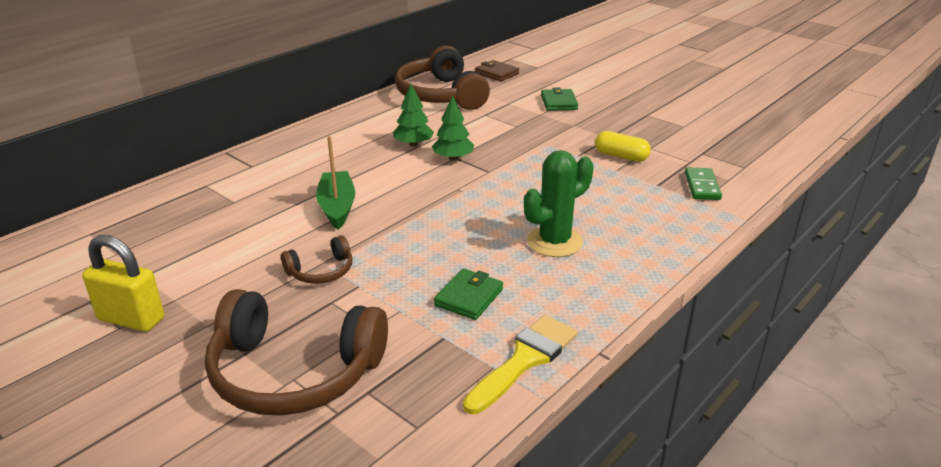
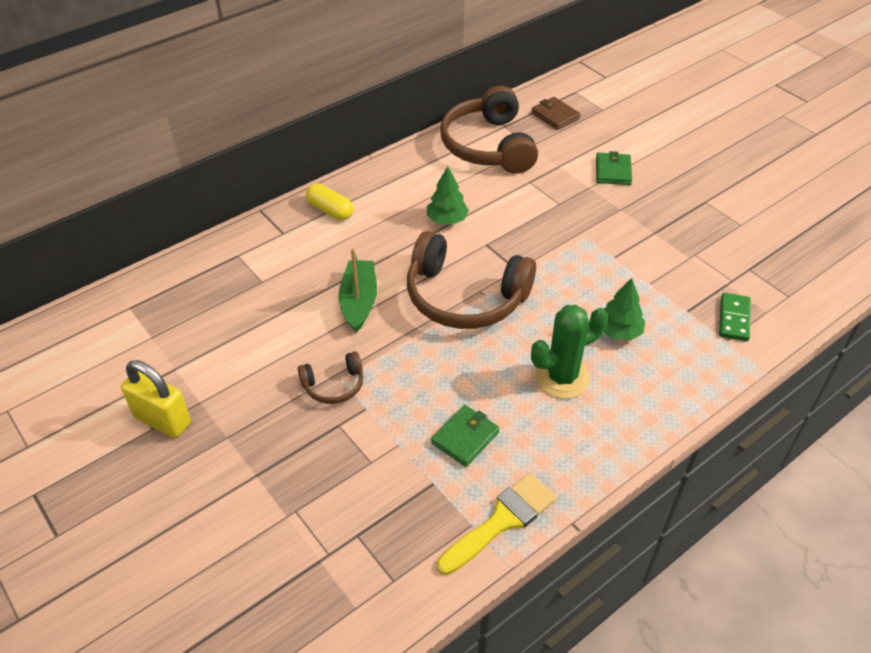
camera: 10 degrees right, 15 degrees up
(294, 373) = (296, 504): brown headphones -> brown headphones (464, 297)
(453, 158) = (484, 245): green tree -> green tree (619, 332)
(621, 156) = (659, 263): yellow capsule -> yellow capsule (330, 210)

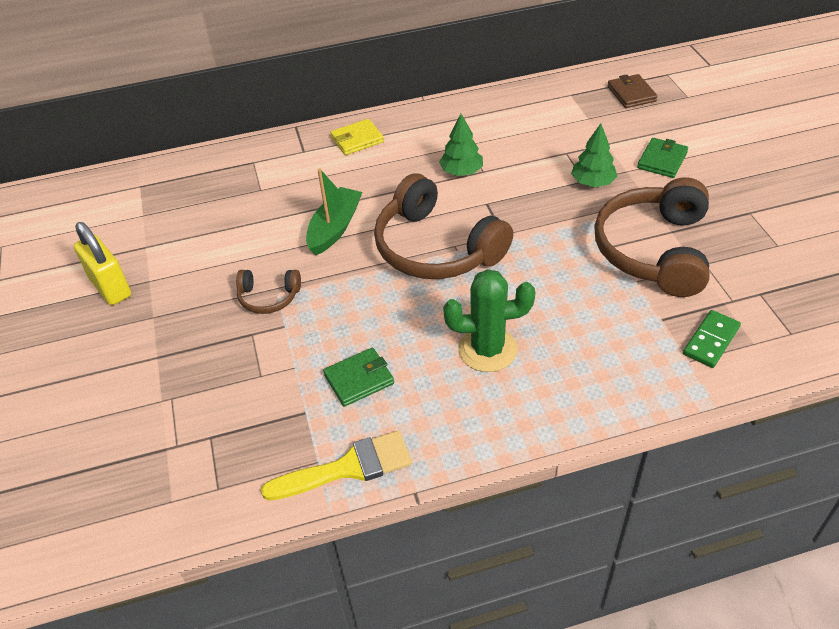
camera: 25 degrees right, 0 degrees up
(330, 210) = (357, 140): yellow capsule -> yellow wallet
(488, 146) = (543, 110): brown headphones -> brown headphones (653, 250)
(619, 332) = (573, 321): green tree -> green tree (592, 182)

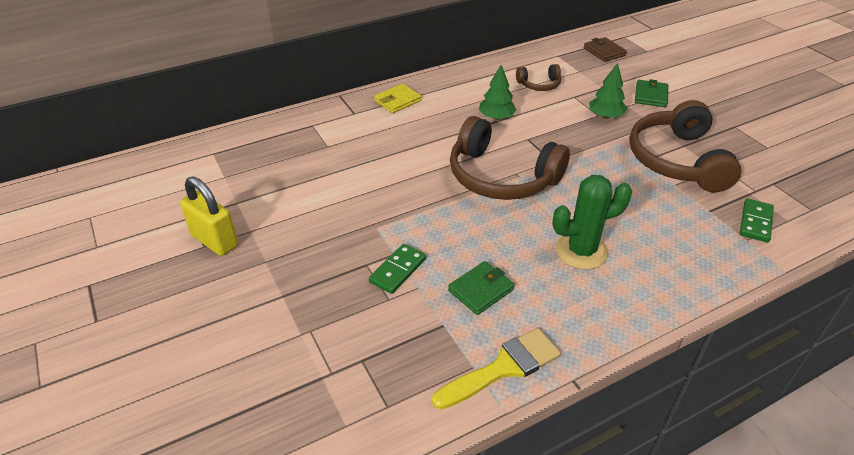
camera: 15 degrees left, 5 degrees down
(268, 297) = (370, 232): brown headphones -> brown headphones (539, 85)
(281, 345) = (397, 270): none -> green domino
(334, 228) = (406, 170): green boat -> none

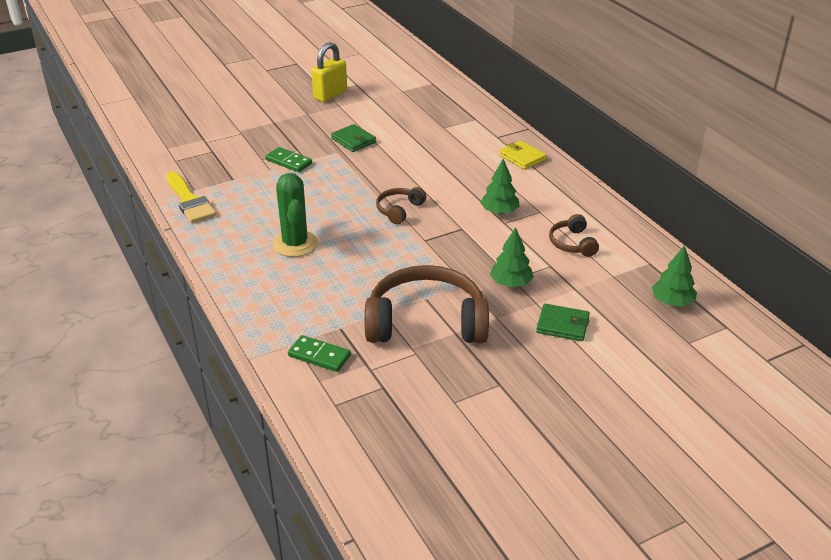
camera: 90 degrees right, 5 degrees down
(481, 290) = (262, 195): green wallet -> green wallet (353, 140)
(501, 177) = (399, 210): brown headphones -> brown headphones, size x0.47
(604, 52) = (672, 302): brown wallet -> green tree

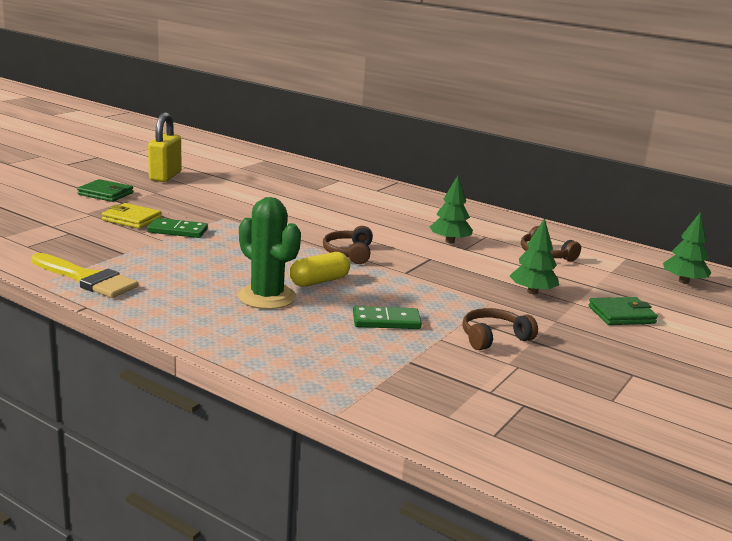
camera: 30 degrees left, 15 degrees down
(319, 356) = (418, 392): green domino -> green domino (386, 321)
(347, 236) = (319, 281): none -> yellow capsule
(353, 140) = (233, 207): green wallet -> green wallet (105, 194)
(426, 322) = (493, 337): brown headphones -> brown headphones, size x0.47
(522, 157) = (419, 201): yellow wallet -> yellow wallet (131, 219)

